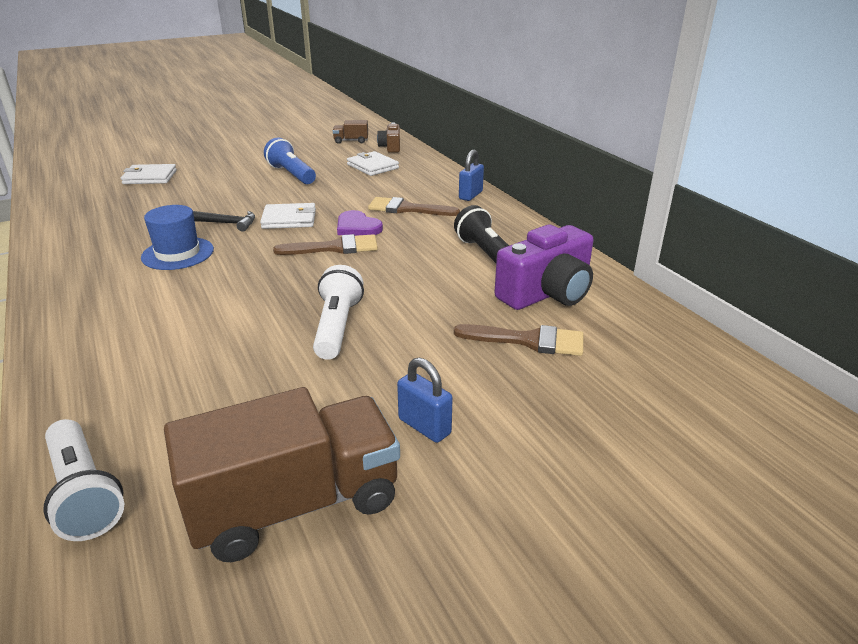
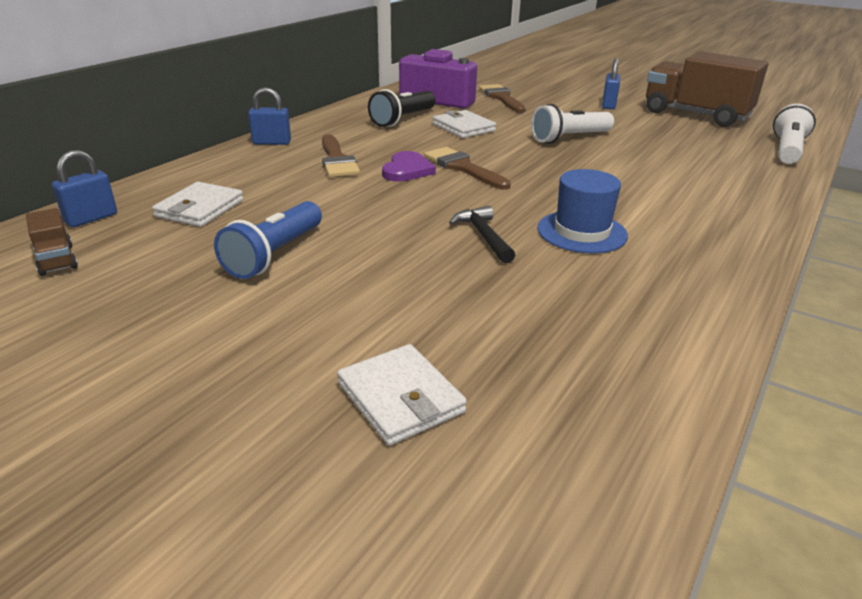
camera: 120 degrees left, 0 degrees up
(289, 219) = (428, 205): white wallet -> white wallet (463, 127)
(390, 147) = (91, 218): brown camera -> blue padlock

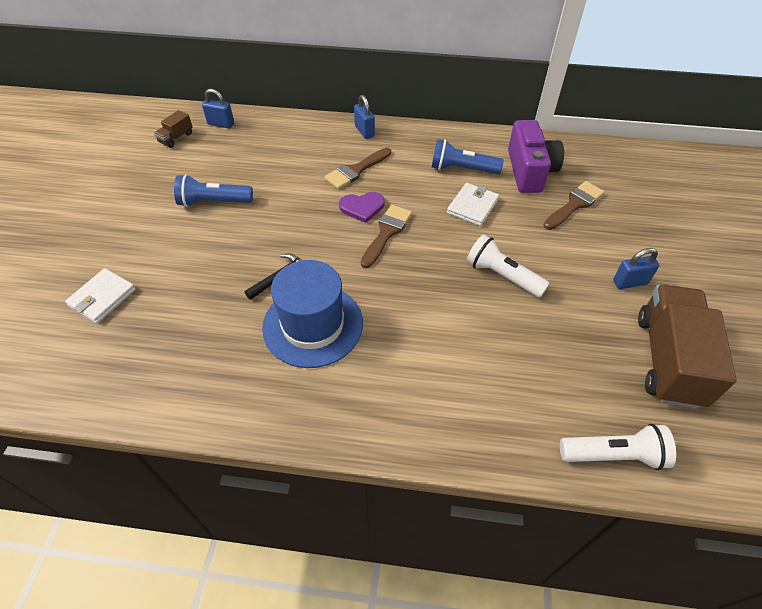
camera: 65 degrees right, 20 degrees up
(200, 208) = (252, 151): white wallet -> none
(402, 119) = (462, 169): black flashlight -> blue flashlight
(581, 232) = (313, 325): blue hat -> blue hat, size x1.53

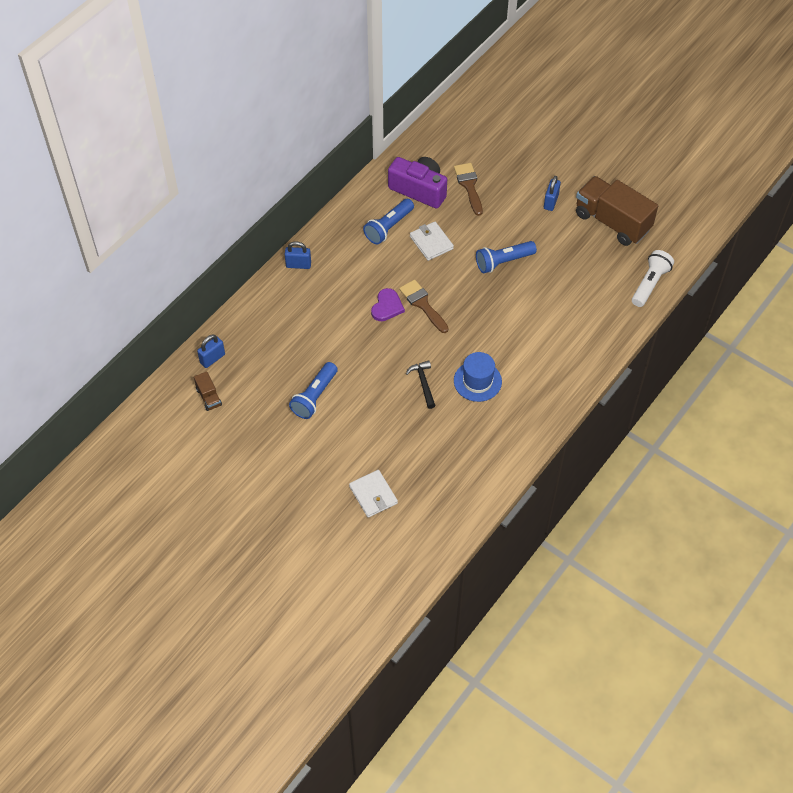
camera: 60 degrees left, 5 degrees up
(313, 325) = (477, 381): blue hat -> blue hat, size x0.66
(356, 170) = (343, 292): brown brush -> none
(502, 275) = (503, 262): white flashlight -> blue flashlight

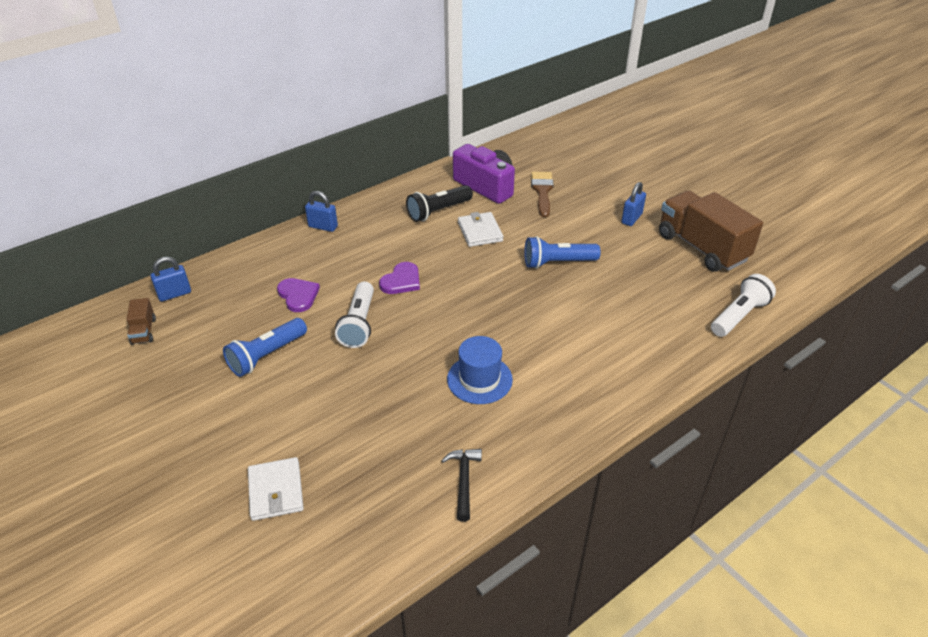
camera: 15 degrees right, 15 degrees down
(312, 338) = (298, 295): none -> purple heart
(371, 354) = (359, 324): none -> white flashlight
(388, 227) = (438, 211): blue flashlight -> black flashlight
(422, 304) = (444, 286): brown brush -> none
(423, 383) = (408, 368): black hammer -> black hammer (463, 481)

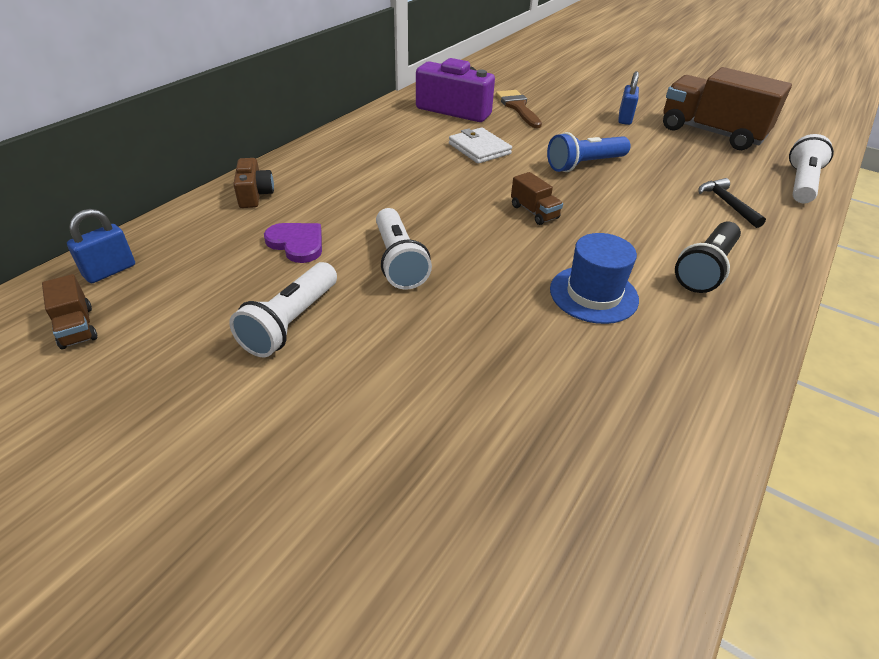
camera: 20 degrees left, 0 degrees up
(266, 355) = (290, 322): blue flashlight -> white flashlight
(276, 491) = (412, 515): white wallet -> none
(288, 248) = (254, 195): none -> brown camera
(323, 227) = (288, 168): blue padlock -> none
(401, 281) = (422, 207): purple heart -> none
(438, 211) = (419, 137): black flashlight -> black flashlight (705, 269)
(463, 481) = (671, 423): black hammer -> black hammer (727, 204)
(484, 301) = (534, 212): none -> brown truck

